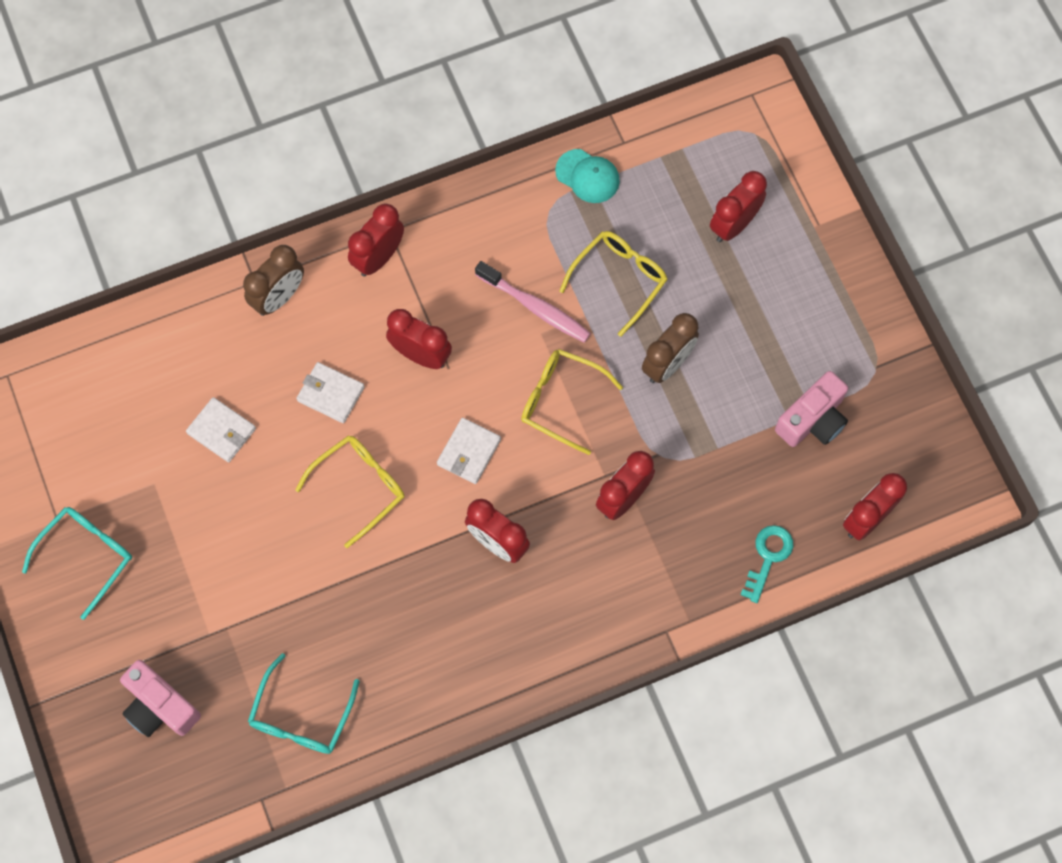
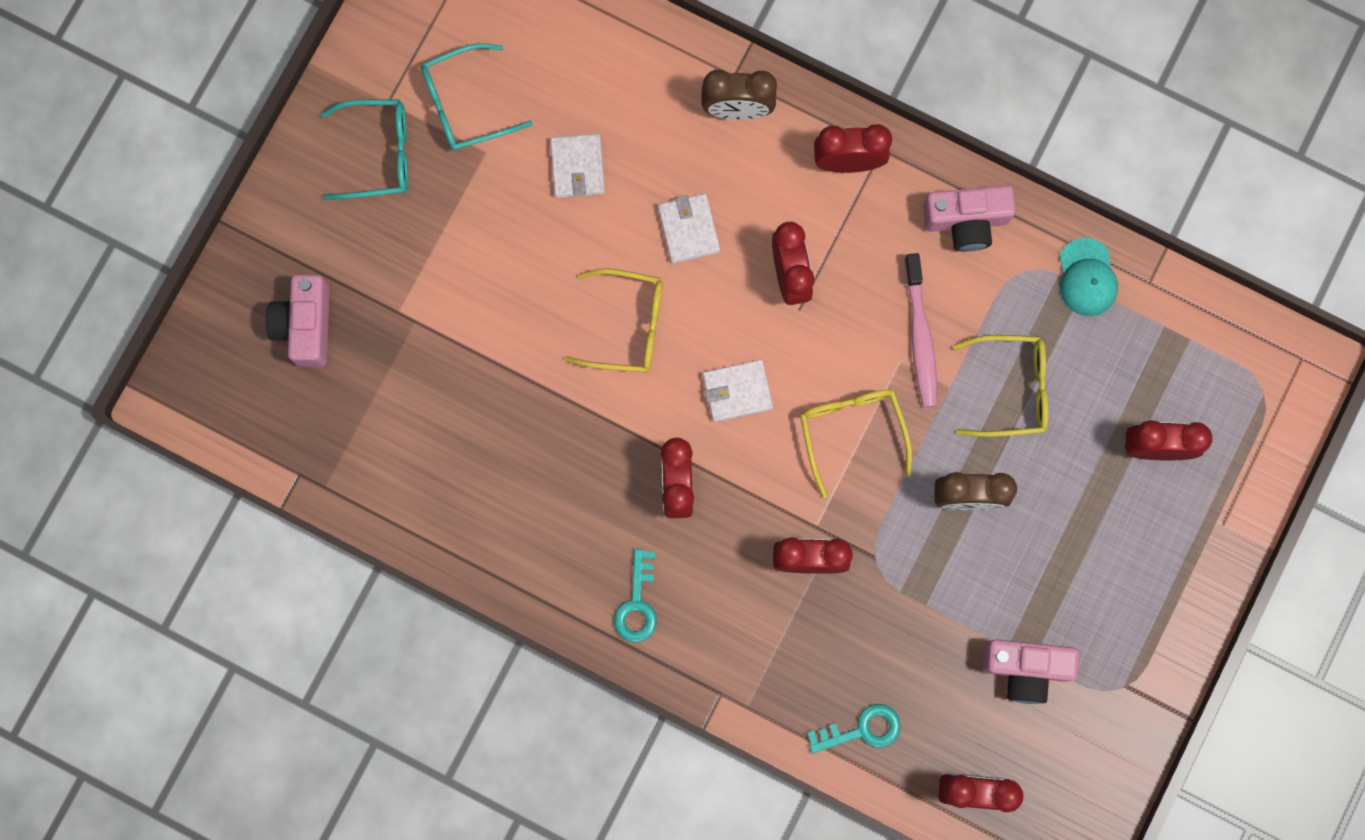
camera: 50 degrees right, 10 degrees up
(301, 717) = (392, 448): turquoise glasses -> turquoise glasses (465, 105)
(485, 218) = (966, 221): none -> pink camera
(557, 637) = (637, 604): none -> turquoise key

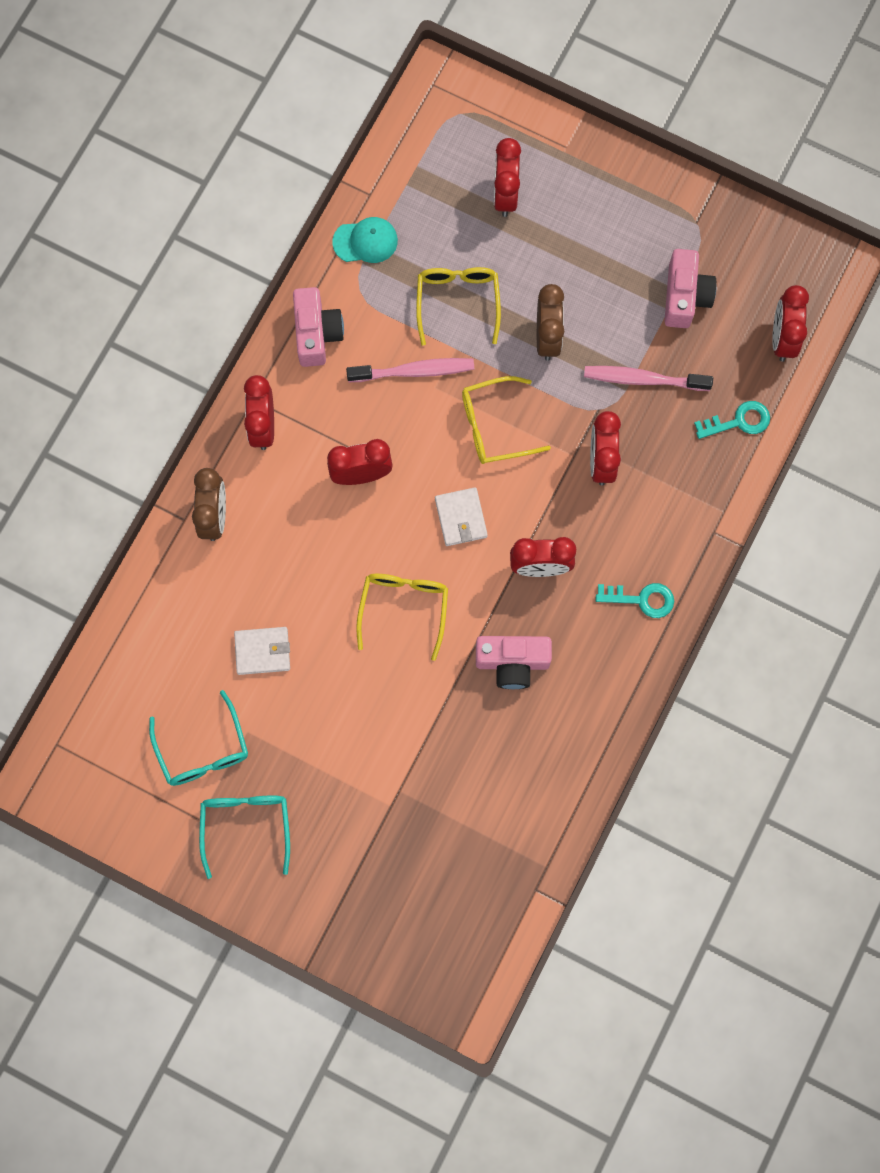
camera: 90 degrees left, 5 degrees down
(306, 325) = (402, 887): pink camera -> pink camera (512, 662)
(688, 229) = (320, 557): white wallet -> none
(862, 730) = (738, 421): turquoise key -> turquoise key turned 90 degrees clockwise
(915, 613) = (643, 379): none -> pink toothbrush

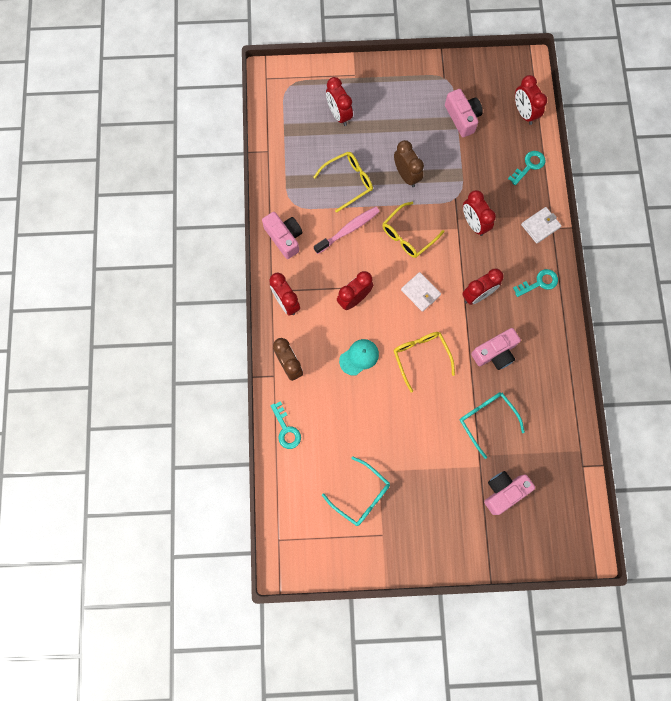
camera: 30 degrees left, 0 degrees up
(156, 602) = (286, 429): none -> turquoise key
(246, 826) = (410, 523): turquoise glasses -> turquoise glasses (486, 420)
(262, 651) = (360, 423): white wallet -> white wallet (540, 226)
(365, 241) = (280, 176): turquoise cap -> turquoise cap (359, 357)
(401, 859) = (504, 492): none -> pink camera
(458, 301) = (348, 182): yellow glasses -> yellow glasses turned 90 degrees clockwise
(643, 379) = (468, 170): pink toothbrush -> none

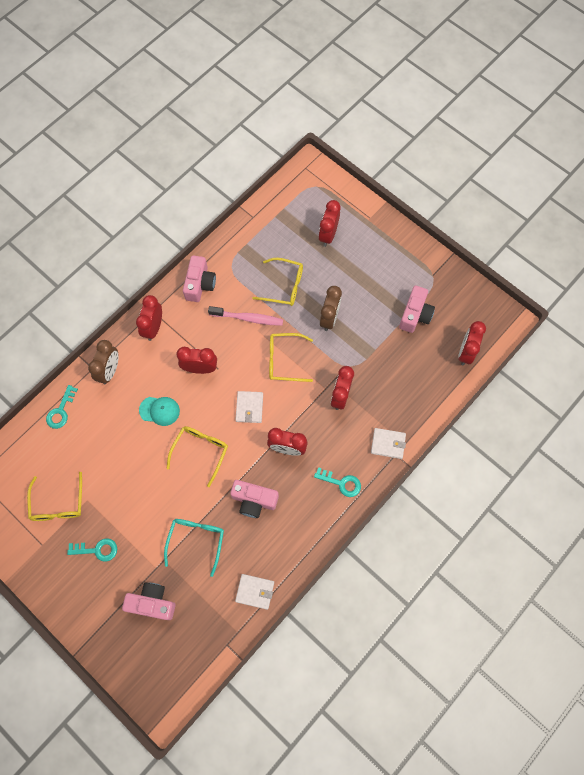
camera: 45 degrees right, 5 degrees down
(361, 495) = (58, 504): turquoise glasses -> yellow glasses
(529, 166) = (427, 393): turquoise key -> turquoise key (97, 550)
(562, 413) = (255, 591): none -> white wallet

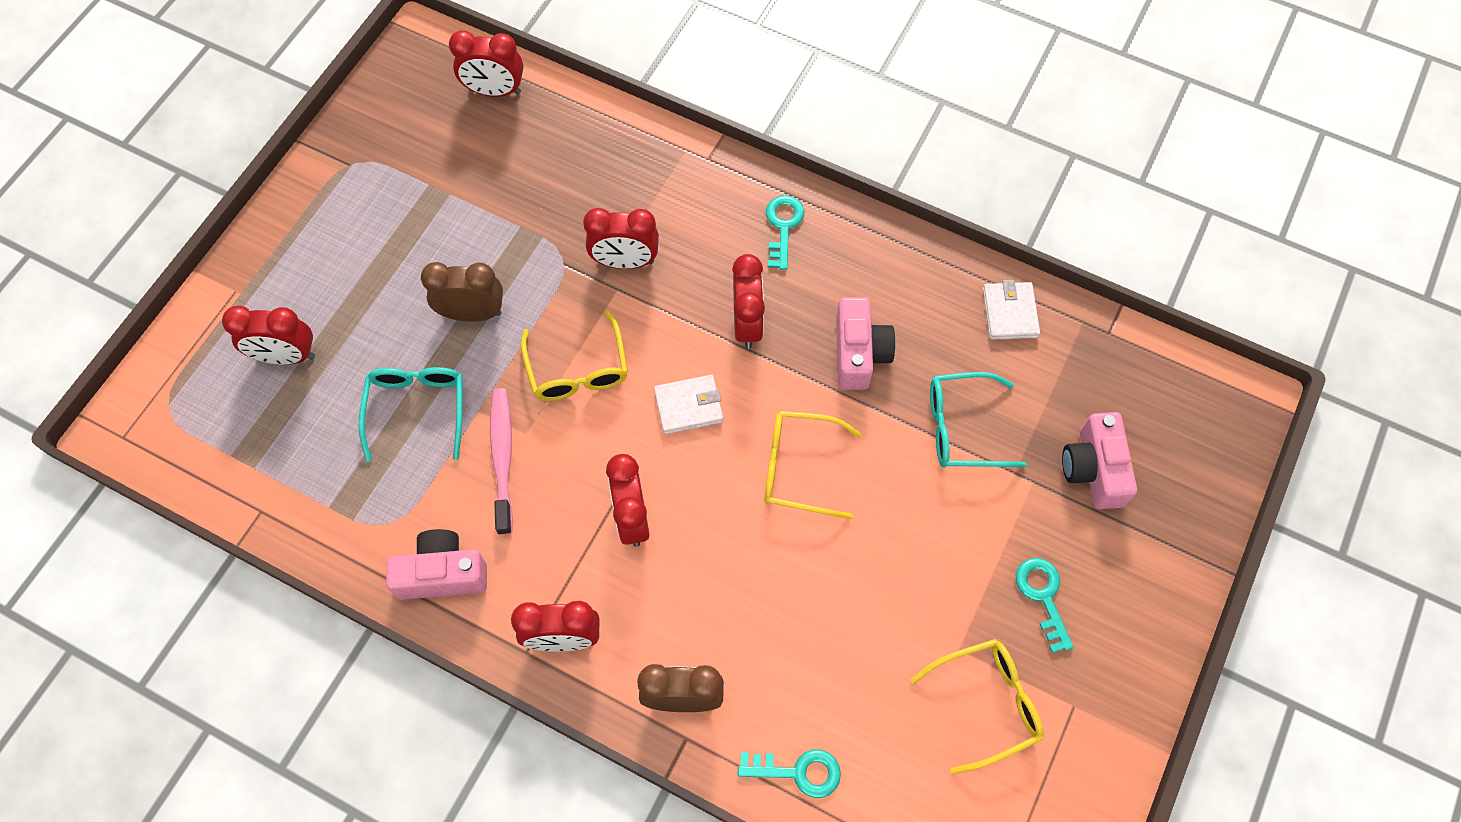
camera: 105 degrees left, 5 degrees down
(159, 410) = (740, 568): turquoise cap -> none
(284, 286) = (417, 409): yellow glasses -> turquoise glasses
(388, 444) = (693, 173): white wallet -> none
(415, 315) = (436, 177): pink camera -> none

